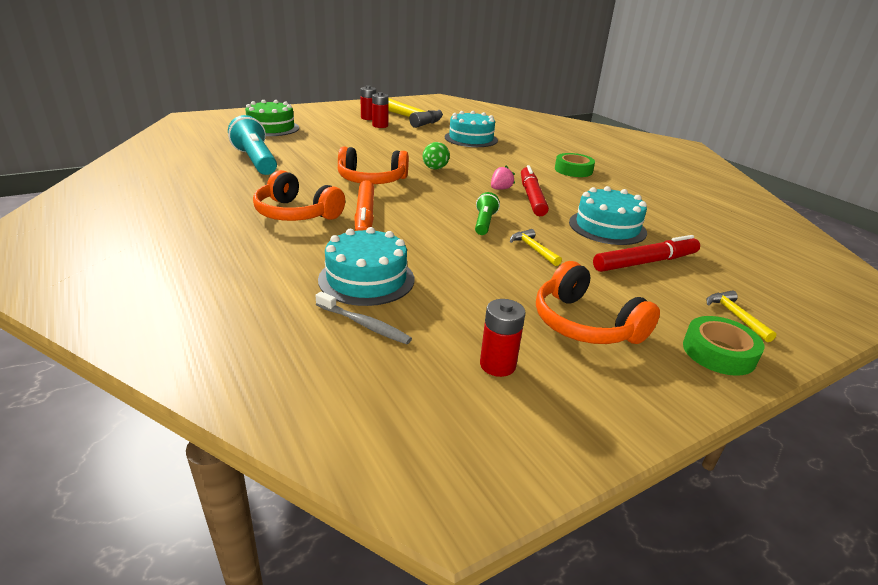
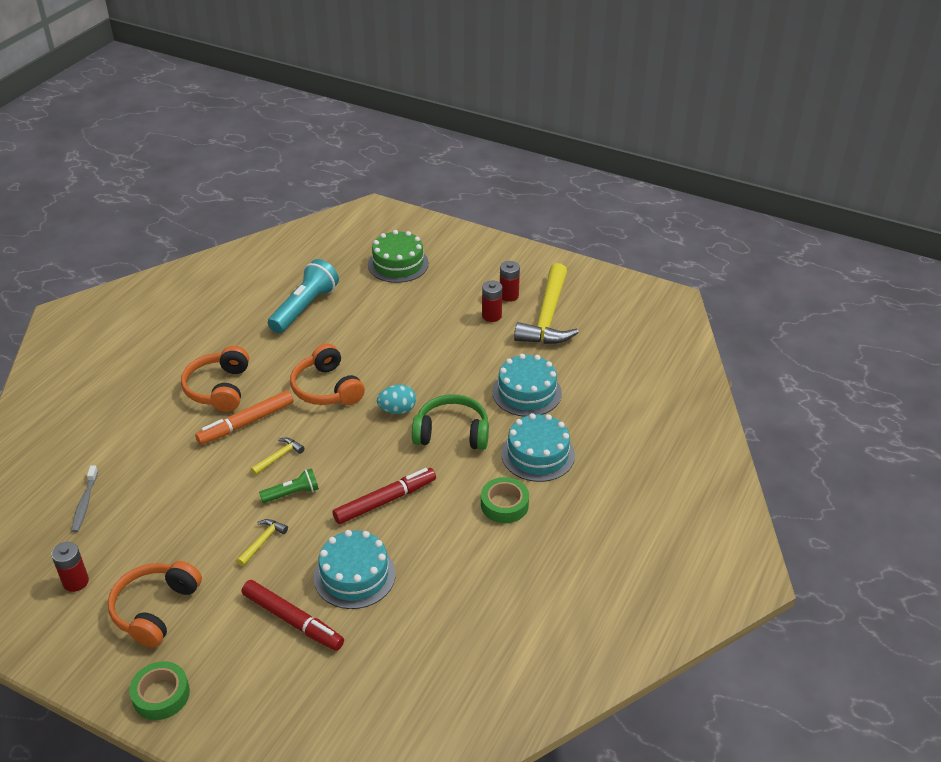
camera: 60 degrees right, 10 degrees up
(366, 279) = (143, 476): turquoise cake -> turquoise cake (538, 454)
(435, 169) = (397, 410): green egg -> turquoise egg
(483, 163) = (452, 433): none -> green headphones
(500, 189) = (386, 473): pink strawberry -> none
(735, 316) = (229, 698): yellow hammer -> yellow hammer (279, 457)

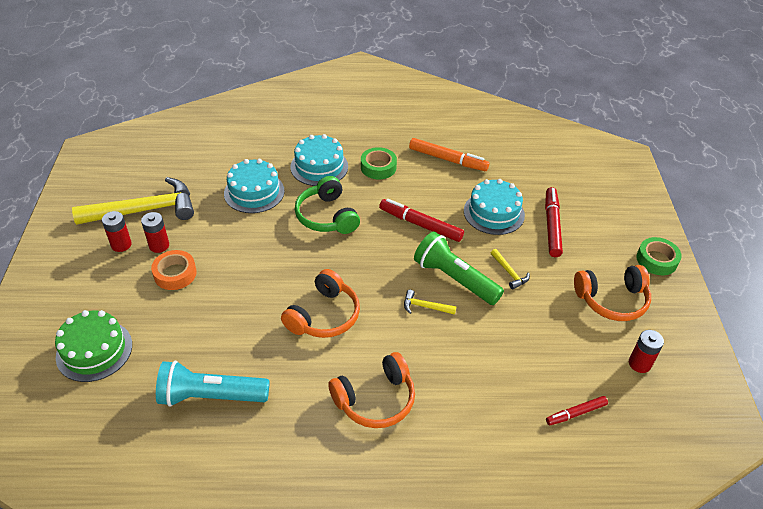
camera: 120 degrees left, 5 degrees up
(85, 503) = (576, 413): grey toothbrush -> red marker
(246, 423) = (404, 351): orange marker -> orange marker (447, 159)
(262, 541) = (509, 273): yellow hammer -> yellow hammer turned 120 degrees counterclockwise
(292, 494) = (454, 279): green flashlight -> green flashlight, size x1.84
(397, 410) = (321, 257): turquoise egg -> none
(448, 317) = (175, 274): none -> orange tape

